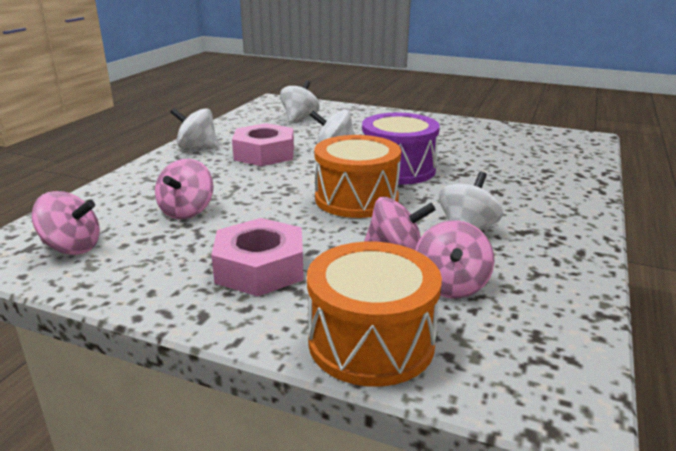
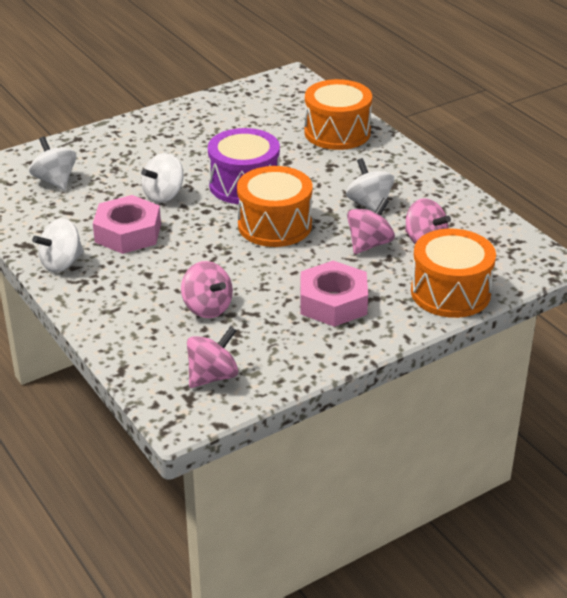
camera: 55 degrees left, 10 degrees up
(552, 178) = (337, 132): none -> orange drum

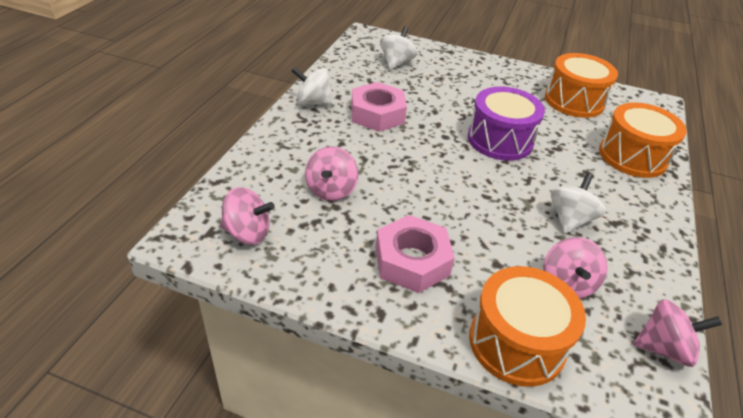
camera: 50 degrees right, 5 degrees up
(164, 195) = (438, 110): white spinning top -> none
(274, 225) = (472, 178): orange drum -> orange drum (574, 101)
(369, 244) = (517, 246): pink spinning top -> pink spinning top (663, 348)

